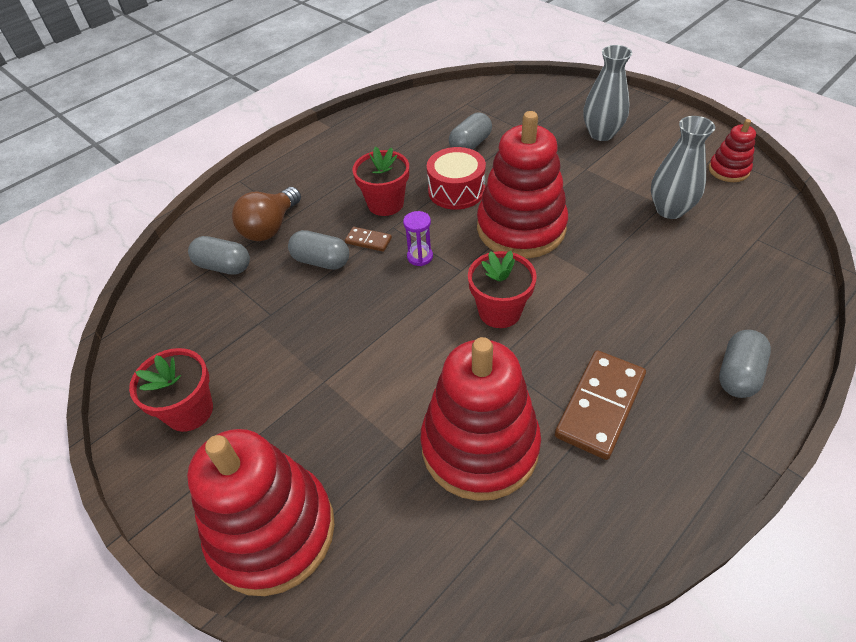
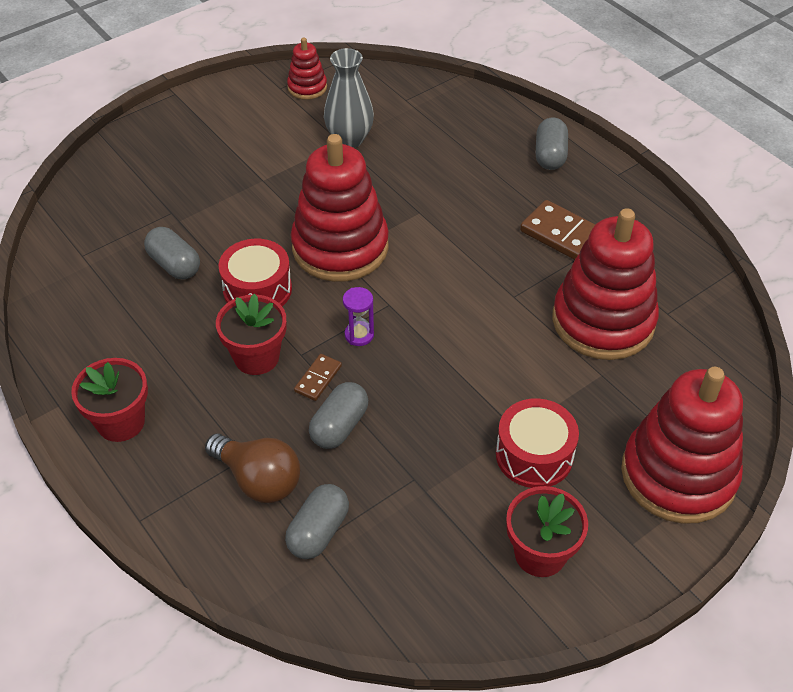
camera: 85 degrees left, 0 degrees up
(296, 397) = (534, 455): none -> red drum
(499, 311) = (453, 283): red flower pot -> red flower pot (121, 422)
(601, 134) = (207, 155): grey vase -> none
(738, 374) = (550, 155): grey capsule -> grey capsule turned 60 degrees clockwise

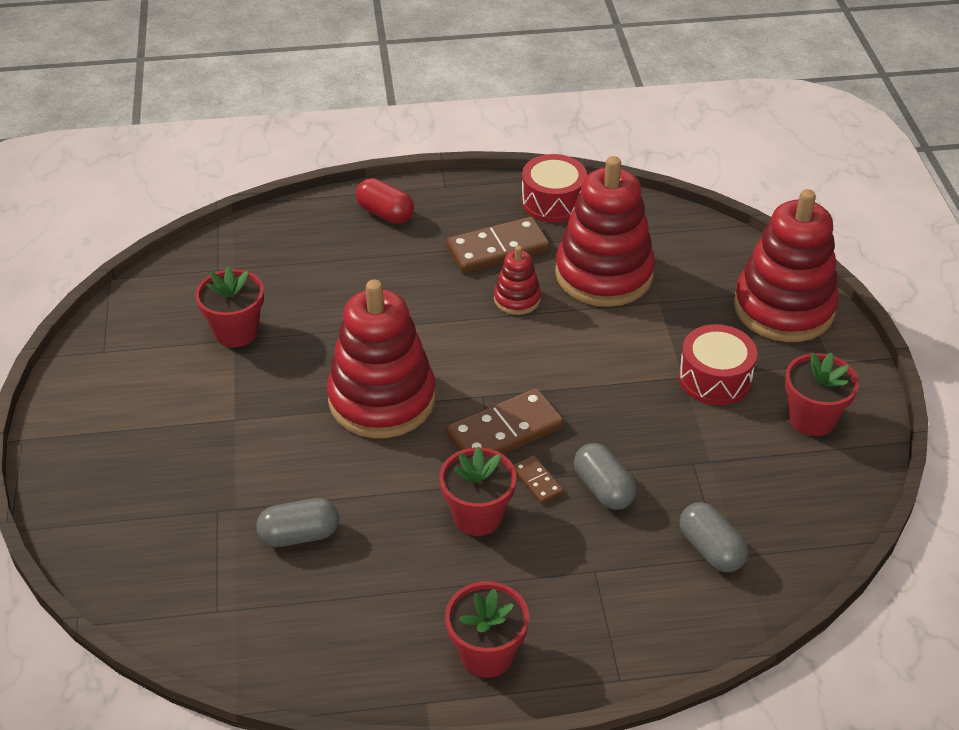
camera: 60 degrees left, 5 degrees down
(257, 289) = (389, 482): red drum -> red drum (553, 202)
(258, 479) = (628, 570): brown light bulb -> none
(307, 87) = (125, 331): red stacking toy -> red stacking toy (517, 299)
(349, 139) = (236, 332): grey vase -> red flower pot
(359, 335) = (505, 431): purple hourglass -> brown domino
(550, 155) = (385, 213): grey capsule -> red capsule

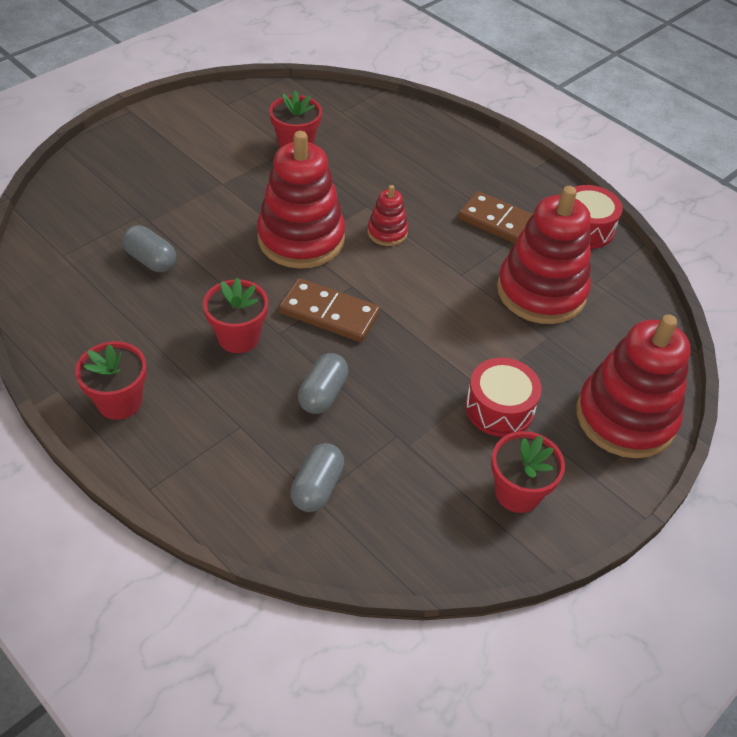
camera: 50 degrees right, 5 degrees up
(385, 213) = (474, 154): red capsule -> none
(517, 299) = (464, 258): red stacking toy -> red stacking toy (387, 232)
(537, 481) = (297, 353): brown domino -> none

